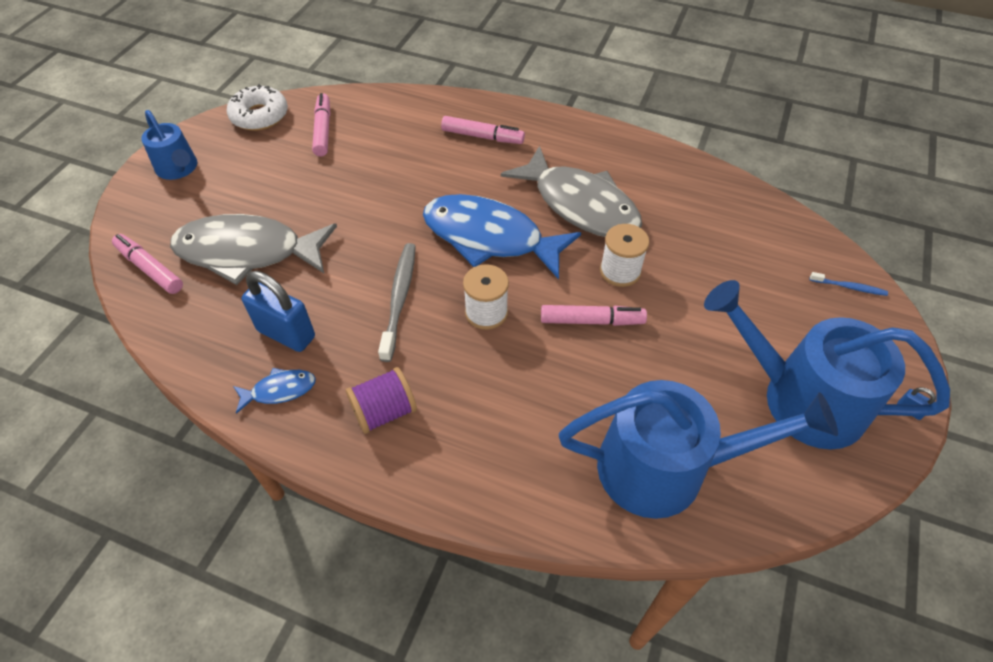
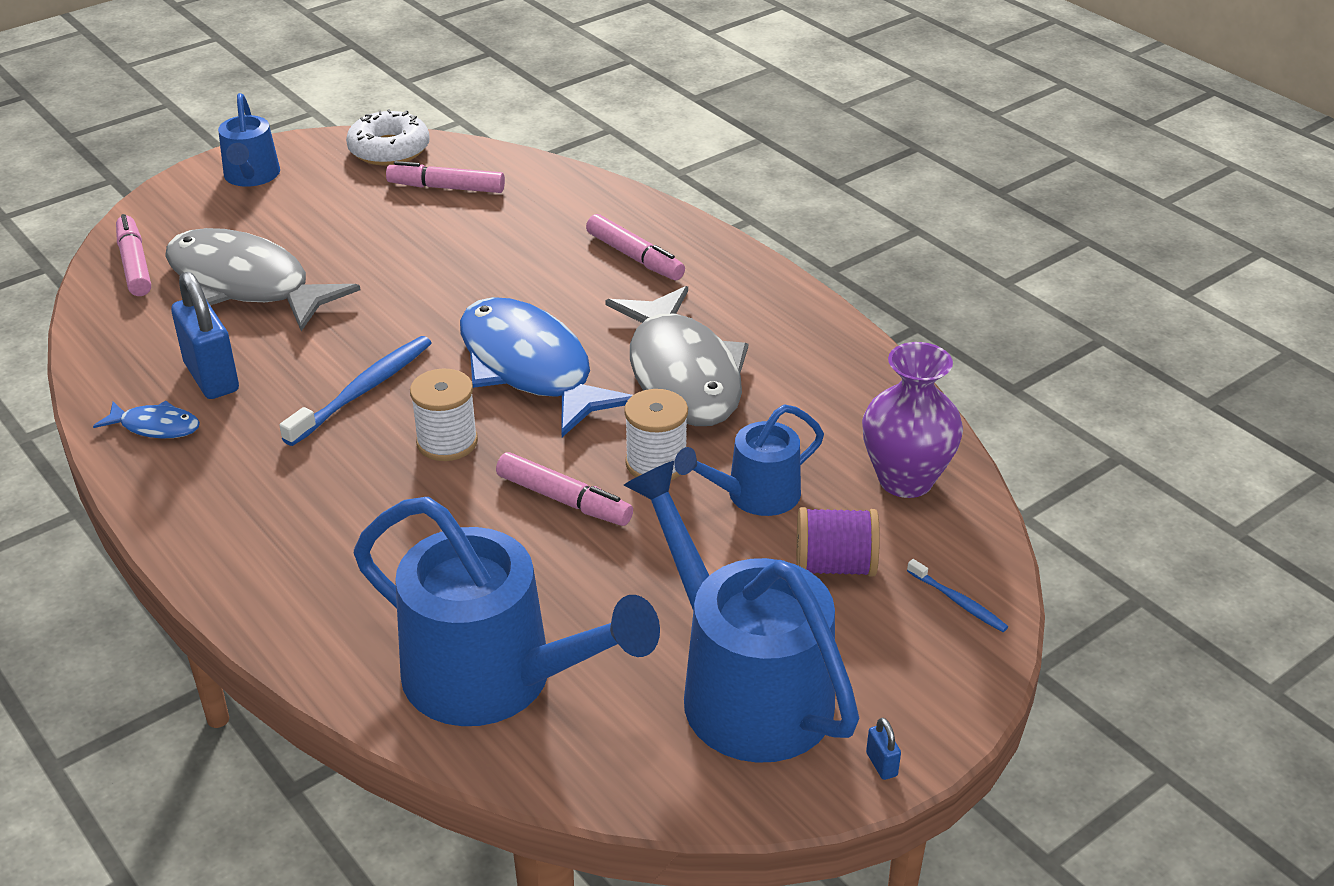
camera: 30 degrees right, 15 degrees down
(323, 130) = (446, 188): pink marker -> pink marker turned 105 degrees counterclockwise
(384, 411) = (241, 490): purple spool -> purple spool (835, 566)
(399, 299) = (363, 390): grey toothbrush -> blue toothbrush
(691, 268) = (755, 495): none -> blue watering can
(755, 222) = (905, 480): none -> purple vase

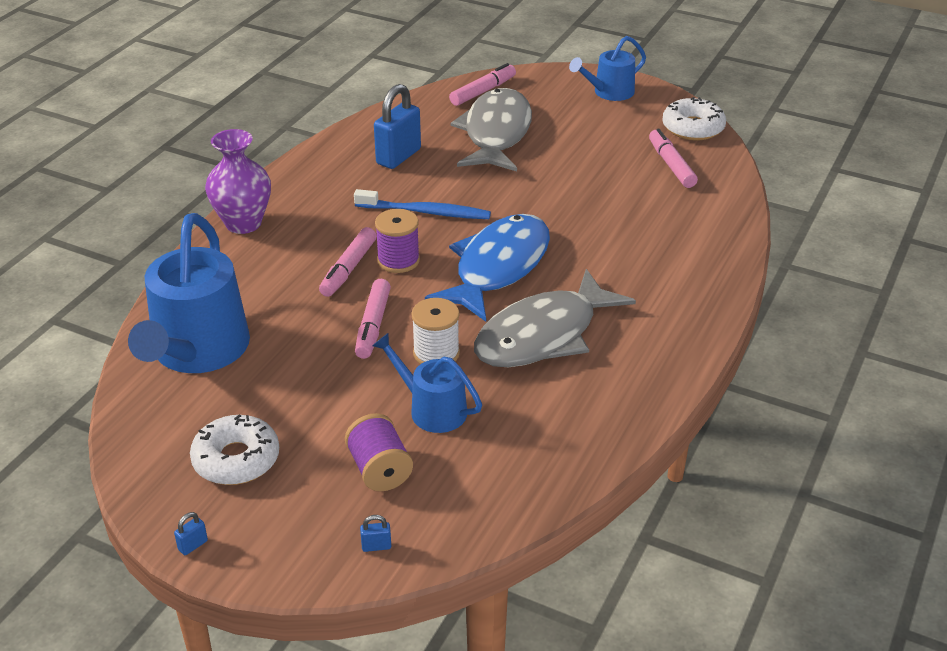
camera: 65 degrees right, 0 degrees up
(155, 426) = (342, 156): blue fish -> none
(447, 442) = (398, 260): white spool -> purple spool
(635, 257) = (666, 270): pink marker -> pink marker (349, 269)
(744, 688) = (236, 459): blue watering can -> white donut
(905, 480) = (500, 482): purple vase -> purple vase (243, 223)
(958, 602) = (376, 546): blue toothbrush -> blue padlock

